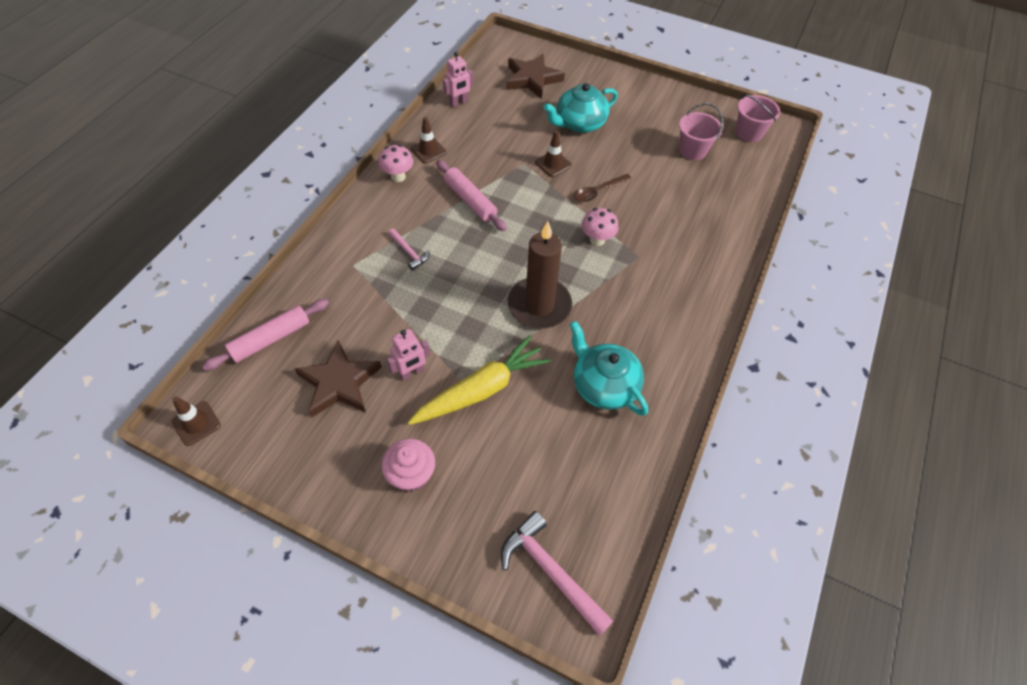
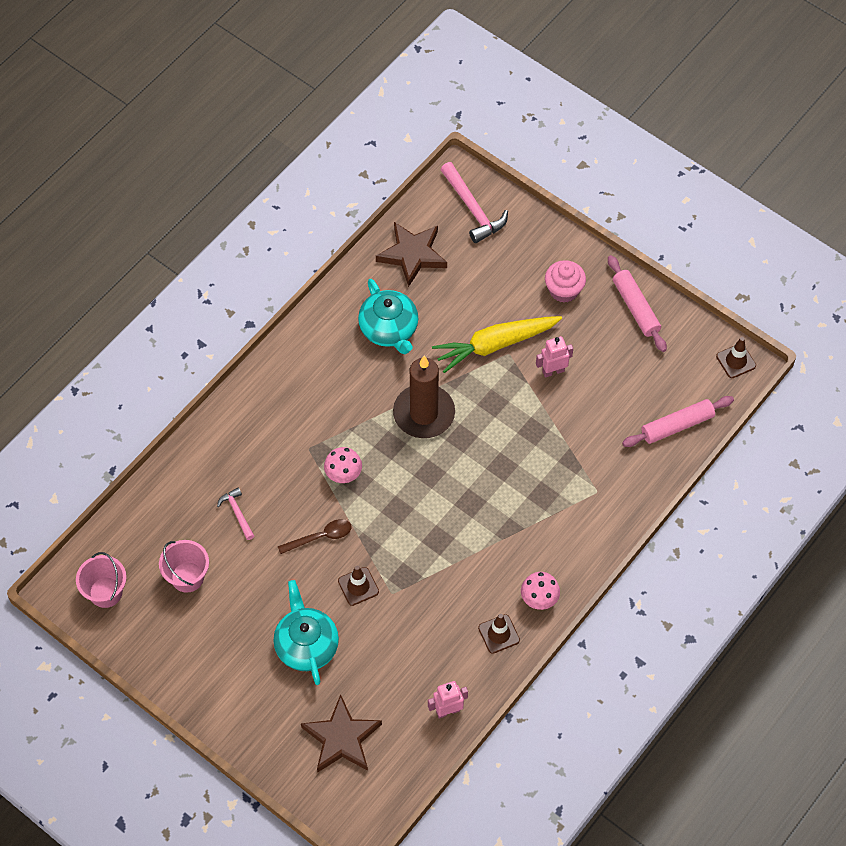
camera: 165 degrees left, 5 degrees up
(339, 383) = (616, 373): brown star -> brown star (412, 255)
(409, 252) = (539, 496): pink hammer -> pink hammer (237, 513)
(470, 200) = (464, 551): pink rolling pin -> pink rolling pin (635, 308)
(579, 123) = (306, 645): turquoise teapot -> turquoise teapot turned 90 degrees counterclockwise

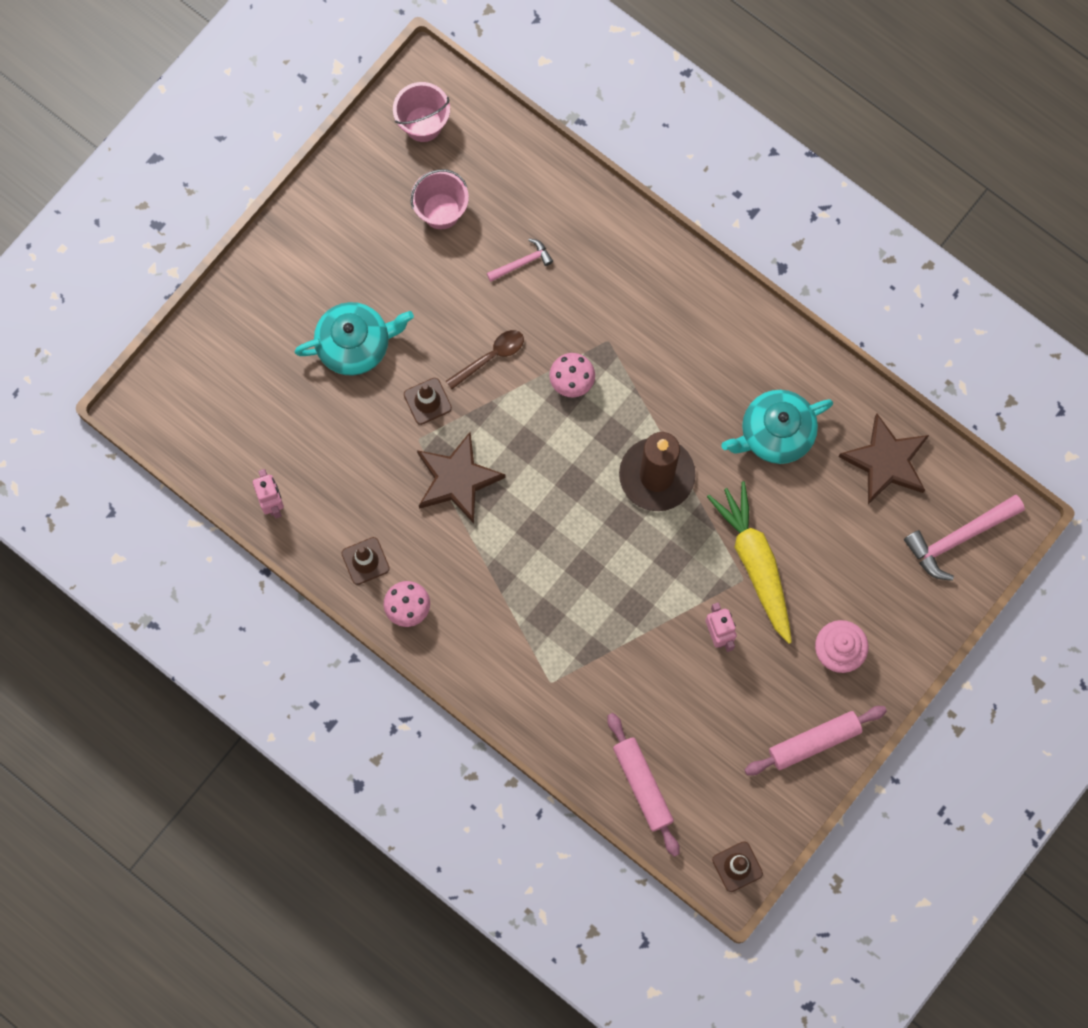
camera: 90 degrees right, 15 degrees up
(320, 537) = (490, 357): brown spoon -> brown spoon turned 105 degrees counterclockwise
(342, 738) = (242, 386): brown star -> brown star (457, 479)

